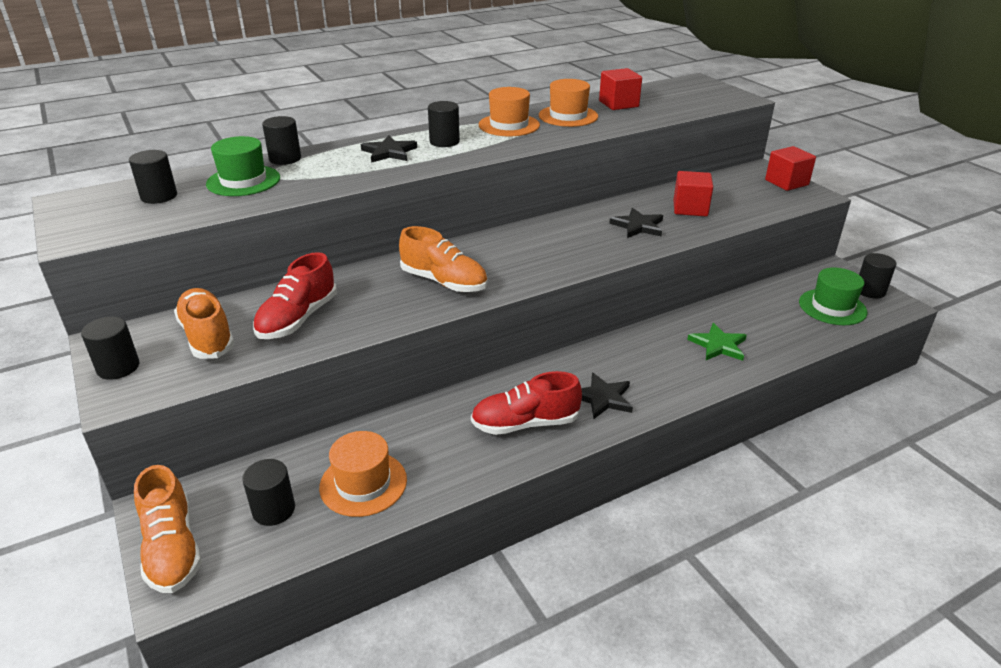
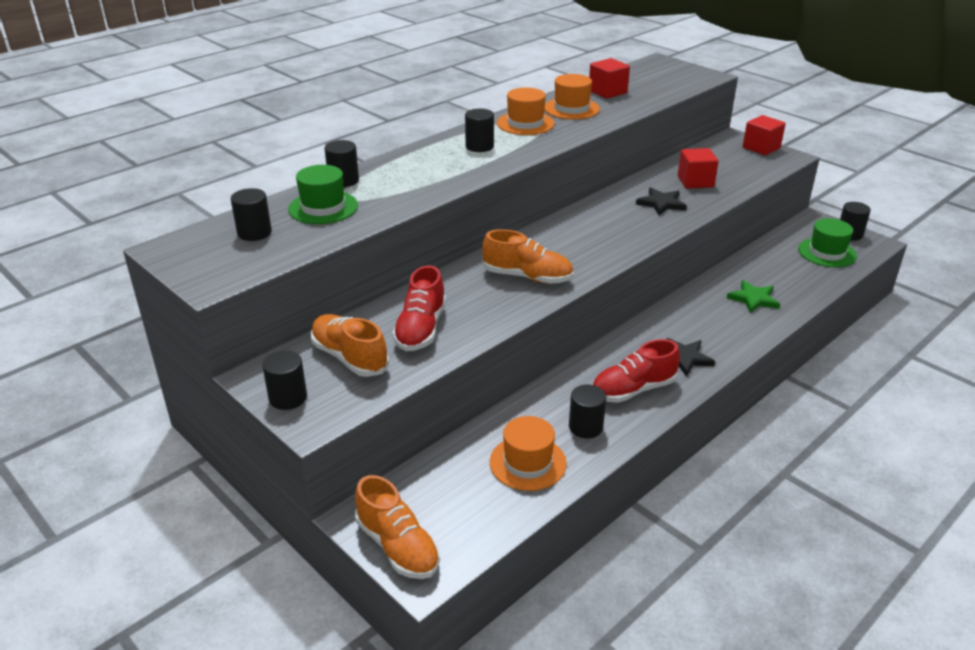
camera: 15 degrees left, 0 degrees up
(274, 510) = (465, 498): black cylinder -> black cylinder (585, 427)
(389, 152) = (437, 163): black star -> none

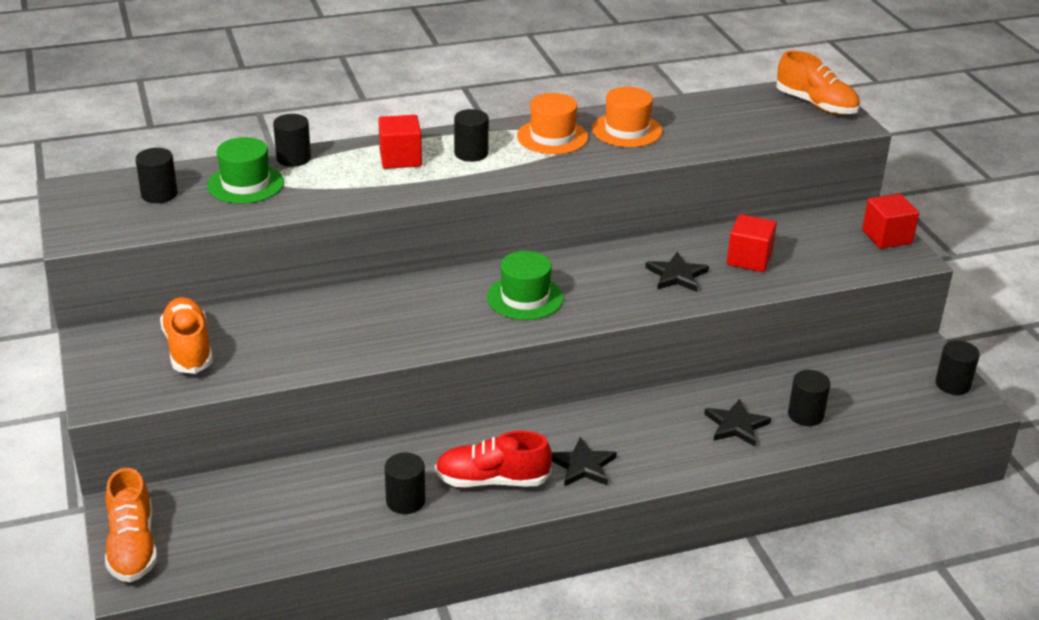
camera: 25 degrees right, 0 degrees up
(288, 398) = (103, 369): black cylinder -> black cylinder (805, 415)
(421, 329) = (278, 341): red shoe -> none
(527, 277) = (437, 318): orange shoe -> orange shoe (816, 105)
(527, 463) = (316, 515): orange hat -> none
(607, 92) = (696, 118): red cube -> red cube (400, 158)
(753, 299) = (736, 425): green star -> black star
(827, 253) = (894, 398): green hat -> green hat (525, 298)

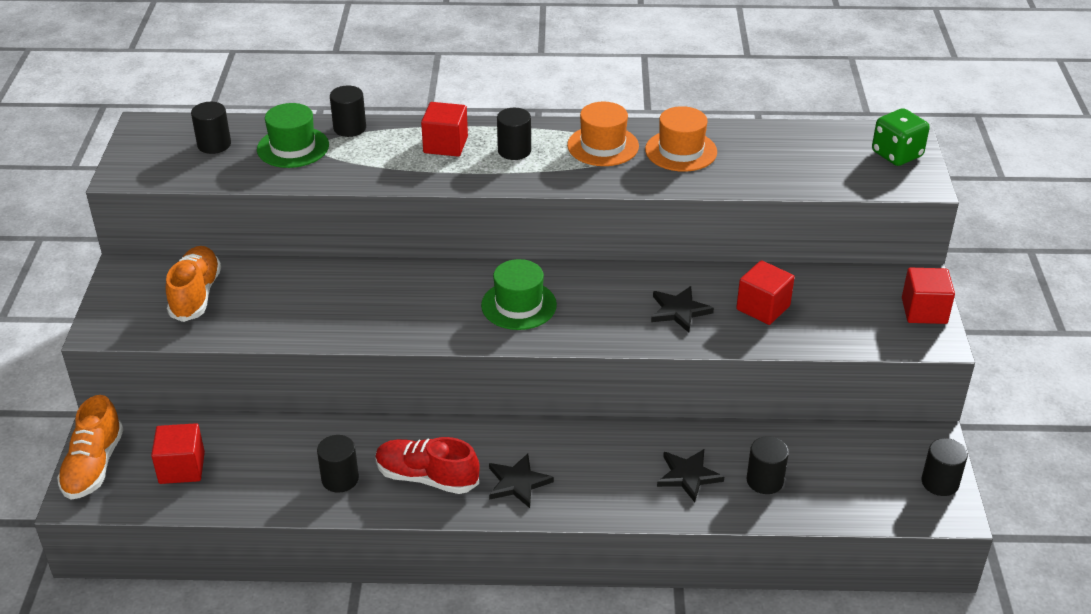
camera: 20 degrees right, 5 degrees up
(232, 527) = (182, 468): none -> red cube
(816, 105) = (897, 154): orange shoe -> green dice

